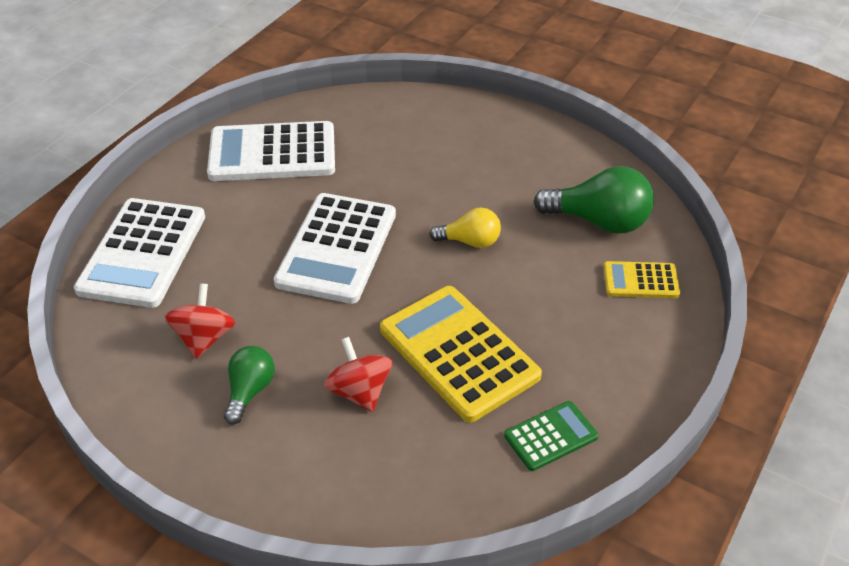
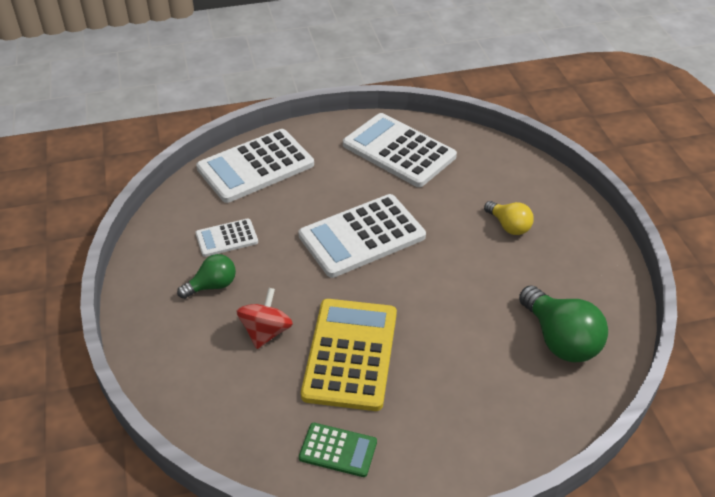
camera: 45 degrees right, 0 degrees up
(204, 338) = (226, 238): red spinning top -> white calculator
(470, 241) = (450, 289): yellow light bulb -> yellow light bulb (509, 226)
(640, 280) = (535, 401): yellow calculator -> none

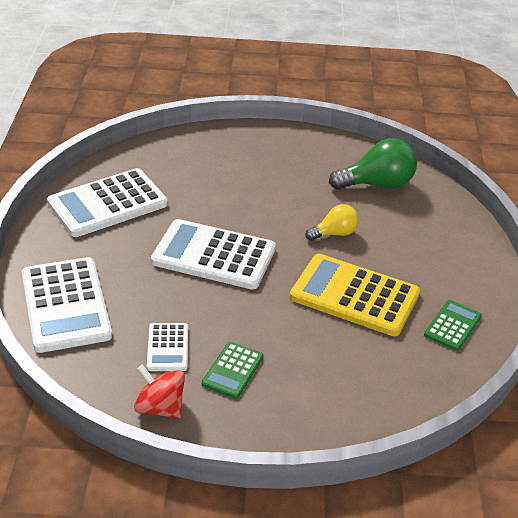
camera: 75 degrees left, 5 degrees down
(212, 286) = (232, 370): green light bulb -> green calculator
(266, 332) = (310, 343): red spinning top -> red spinning top (160, 407)
(362, 236) = (214, 255): white calculator -> white calculator turned 120 degrees clockwise
(509, 226) = (245, 171): yellow light bulb -> yellow light bulb (334, 233)

